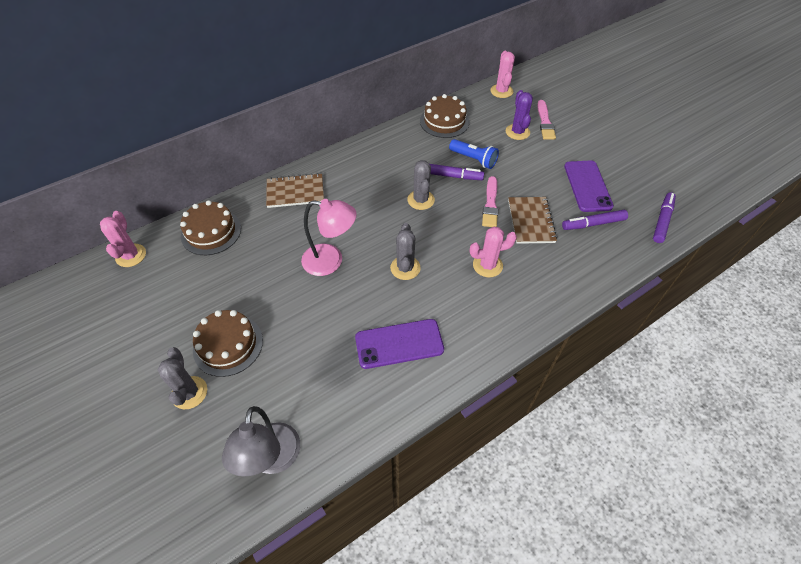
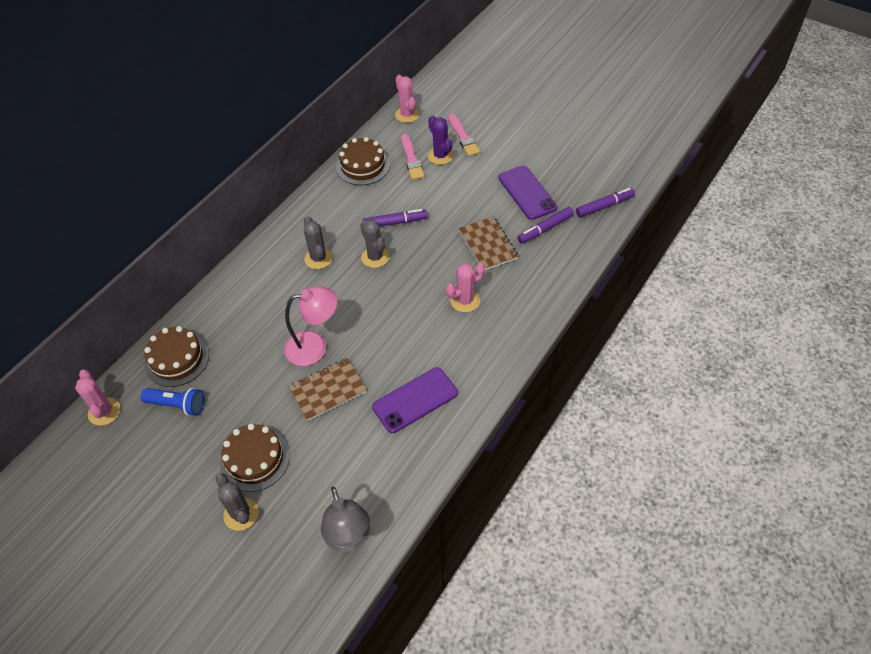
camera: 20 degrees left, 0 degrees up
(295, 192) = (244, 290): brown notebook -> brown notebook (328, 390)
(405, 268) = (389, 329): grey cactus -> grey cactus (318, 258)
(473, 159) = (409, 198): blue flashlight -> blue flashlight (177, 405)
(490, 204) = (444, 240): pink brush -> pink brush (411, 159)
(662, 221) = (604, 206): purple marker -> purple marker turned 60 degrees clockwise

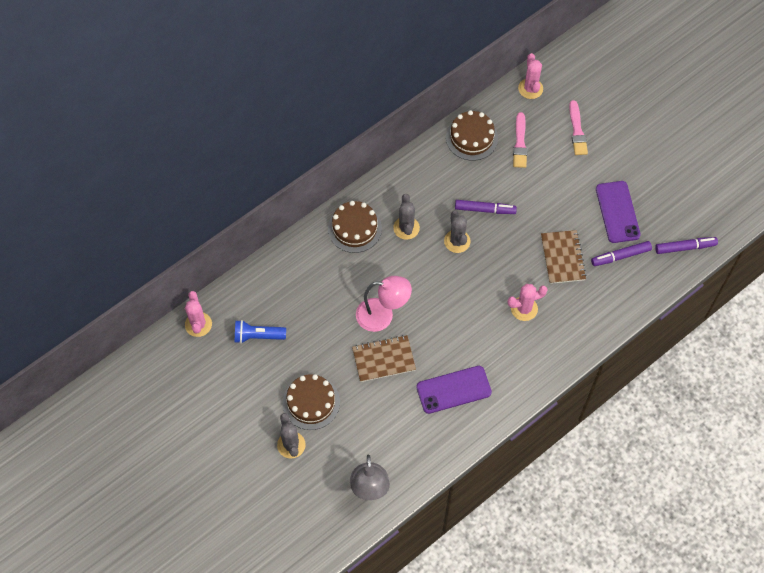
camera: 15 degrees right, 10 degrees up
(177, 359) = (264, 293): brown cake -> brown cake (354, 228)
(177, 405) = (258, 336): blue flashlight -> blue flashlight turned 150 degrees clockwise
(440, 156) = (548, 147): purple cactus -> none

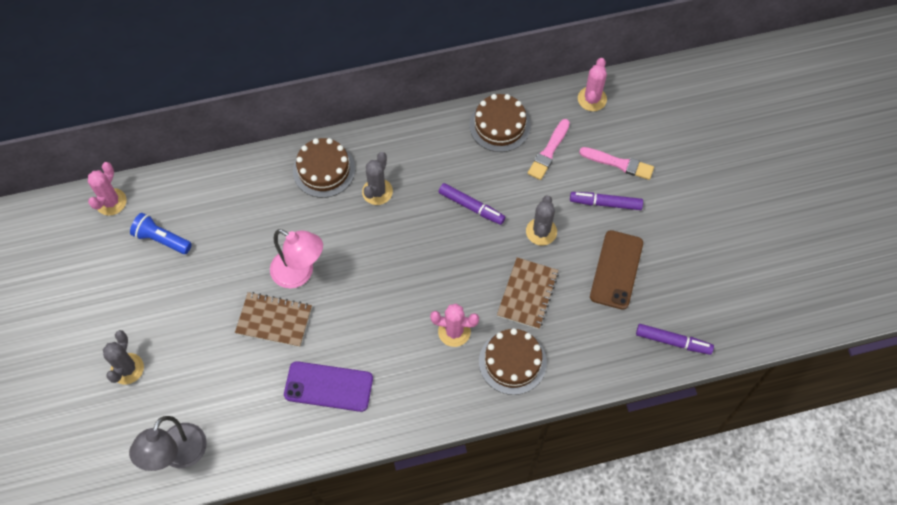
camera: 25 degrees right, 0 degrees up
(311, 402) = (173, 333): brown cake -> brown cake (512, 362)
(457, 241) = (422, 228): grey cactus -> grey cactus (541, 231)
(577, 131) = (619, 163): pink brush -> pink brush turned 90 degrees counterclockwise
(617, 212) = (616, 270): purple phone -> brown phone
(620, 256) = (593, 320): purple marker -> purple marker (605, 203)

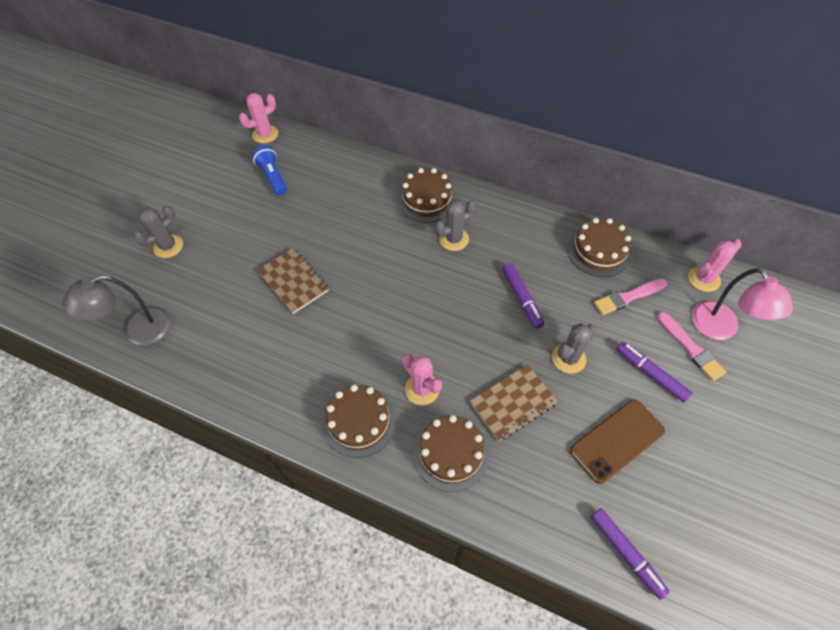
camera: 40 degrees right, 5 degrees down
(300, 273) = (343, 260): pink lamp -> pink lamp (720, 329)
(328, 386) = (285, 360): purple phone -> none
(428, 389) = (359, 421): none -> brown cake

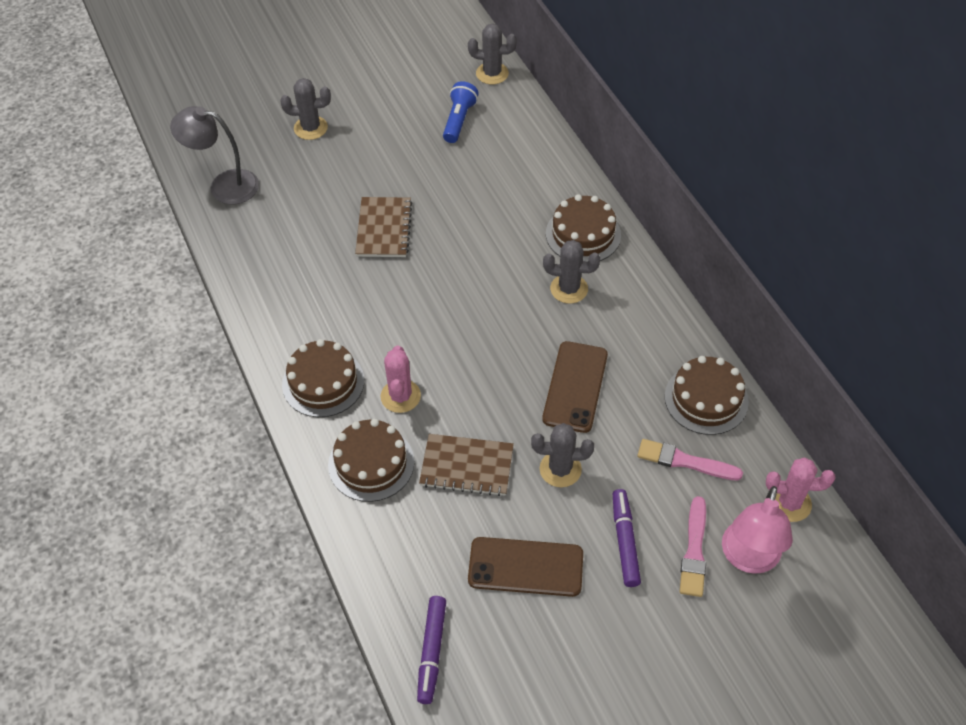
camera: 40 degrees right, 5 degrees down
(265, 134) = (492, 73): pink cactus -> grey cactus
(521, 298) = (575, 387): purple marker -> brown phone

